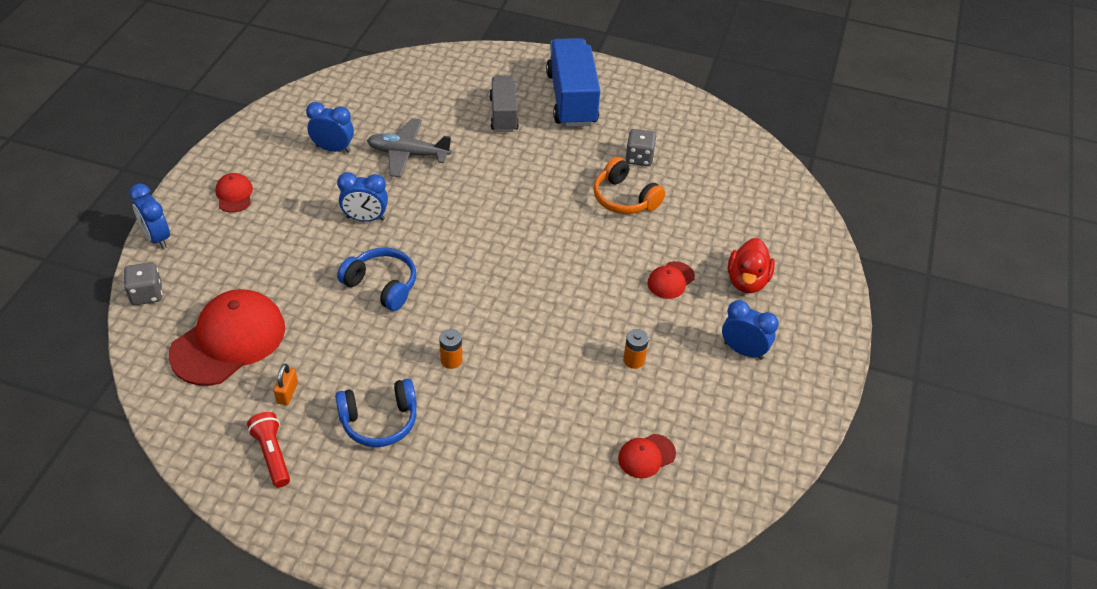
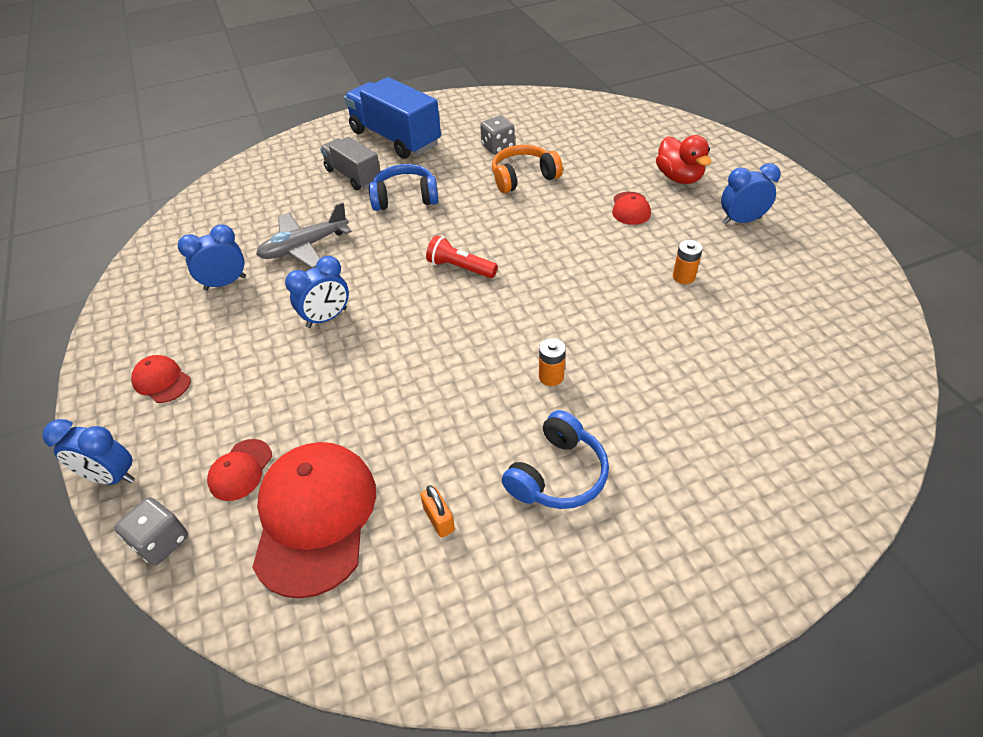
camera: 35 degrees left, 0 degrees up
(272, 455) = (498, 592): red flashlight -> red flashlight (460, 268)
(382, 285) = (411, 360): blue headphones -> blue headphones (405, 198)
(624, 198) = (523, 177): orange headphones -> orange headphones turned 150 degrees clockwise
(646, 456) = (789, 336): red cap -> red cap (240, 470)

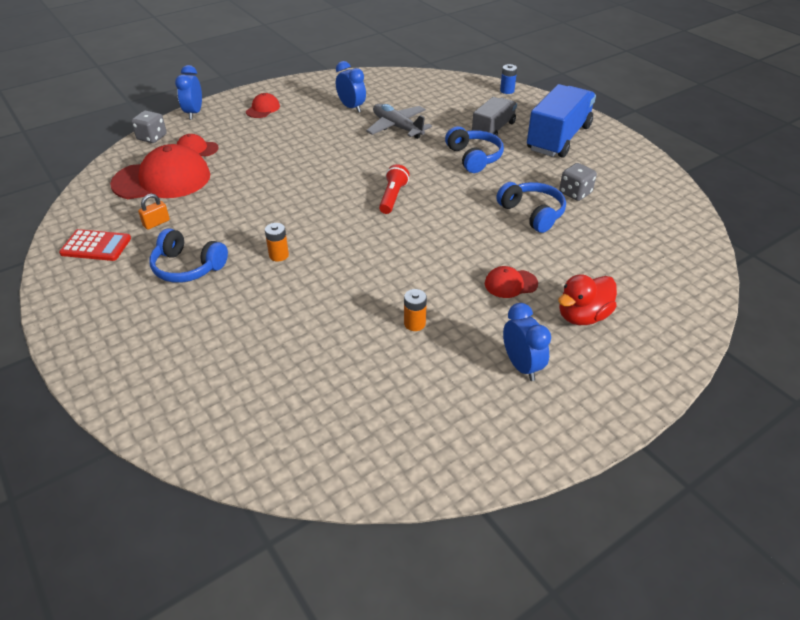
camera: 75 degrees right, 5 degrees down
(273, 153) = (507, 91): none -> blue battery
(327, 318) = (325, 151): blue clock -> none
(478, 605) = (96, 246): none -> red calculator
(523, 177) = (532, 213): orange headphones -> blue headphones

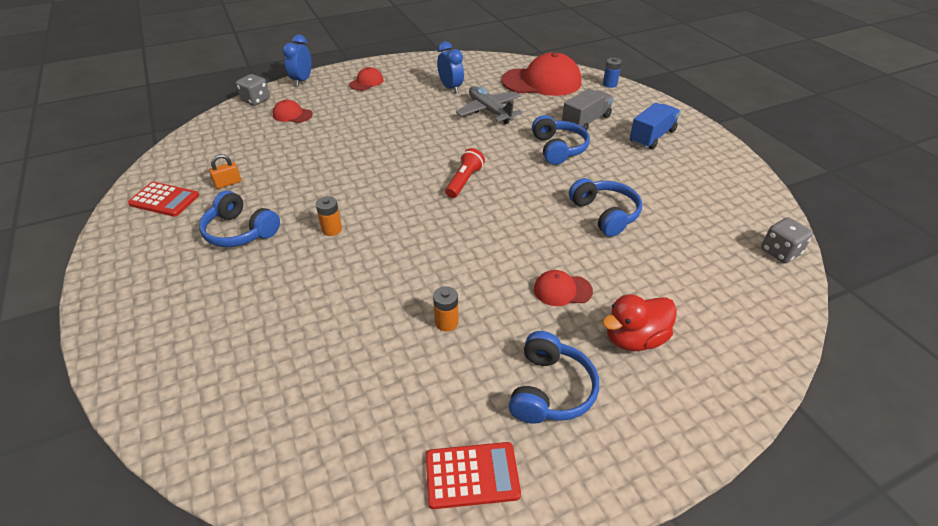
camera: 10 degrees right, 0 degrees up
(162, 179) = (250, 141): red cap -> red cap (542, 82)
(473, 440) = (472, 475): none -> red calculator
(521, 366) = (550, 390): blue clock -> blue headphones
(558, 138) = (652, 137): blue truck -> blue truck, size x0.62
(575, 193) = (657, 197): grey dice -> grey dice (780, 252)

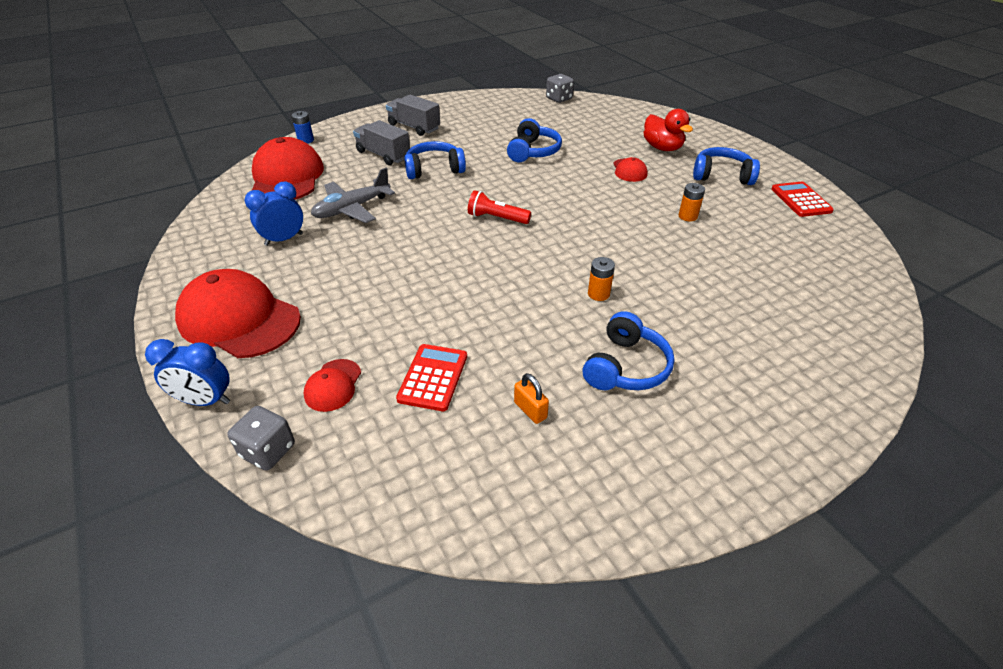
camera: 95 degrees left, 0 degrees up
(164, 200) = (585, 475): red calculator -> red calculator (433, 377)
(366, 82) = (239, 319): red cap -> red cap, size x2.14
(605, 214) = (533, 151): blue headphones -> blue headphones turned 135 degrees clockwise
(652, 137) = (414, 127): blue truck -> grey truck

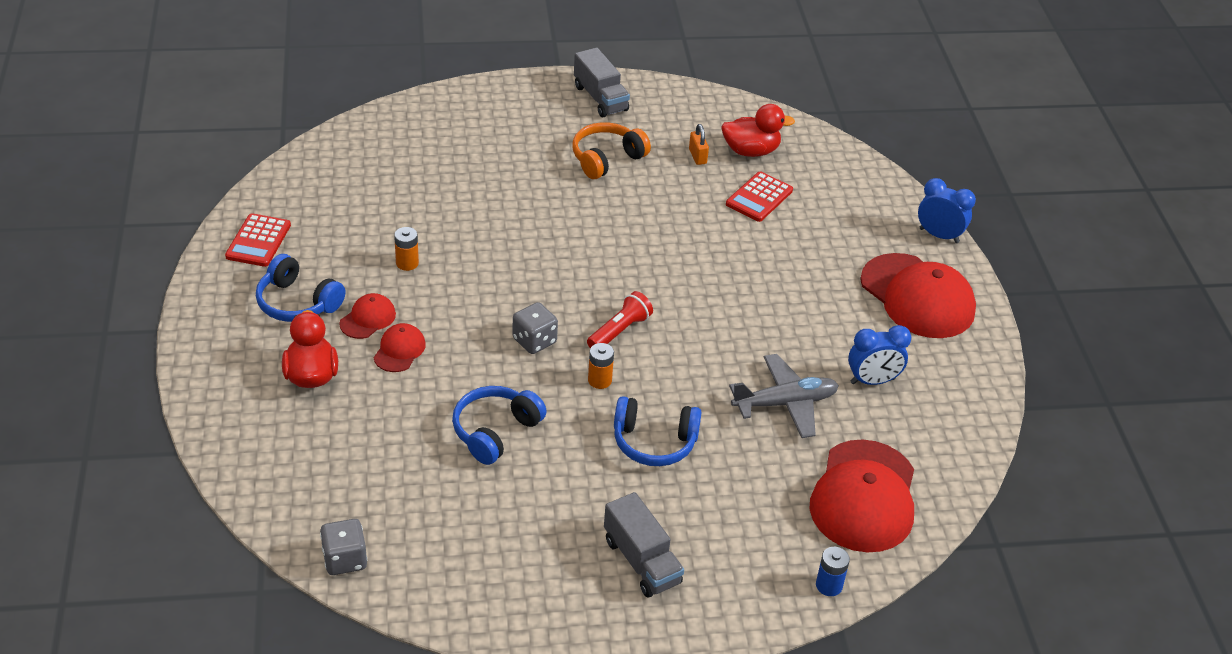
camera: 160 degrees left, 0 degrees up
(268, 450) = (890, 190): grey dice -> grey dice (534, 341)
(333, 385) = (838, 216): red cap -> red cap (368, 319)
(383, 155) = (715, 501): grey truck -> grey truck (600, 98)
(469, 445) = (751, 151): none -> red duck
(496, 218) = (619, 331): red flashlight -> red flashlight turned 90 degrees counterclockwise
(598, 294) = (579, 216): orange battery -> orange battery (599, 380)
(626, 367) = (606, 159): blue headphones -> orange headphones

